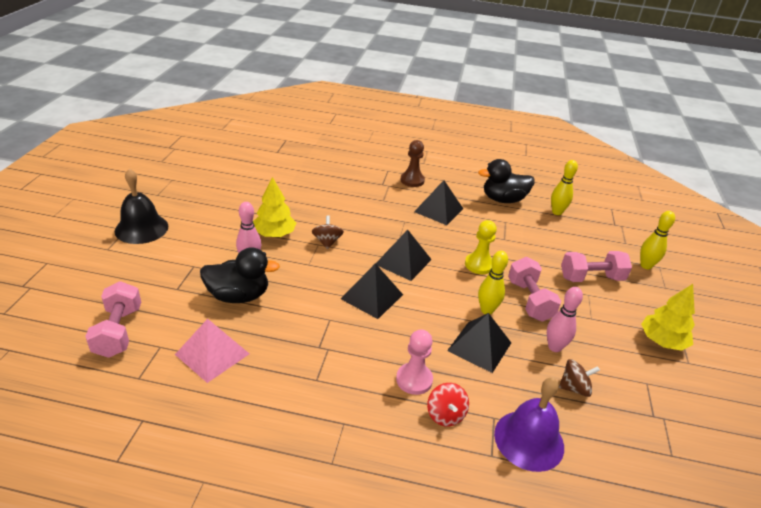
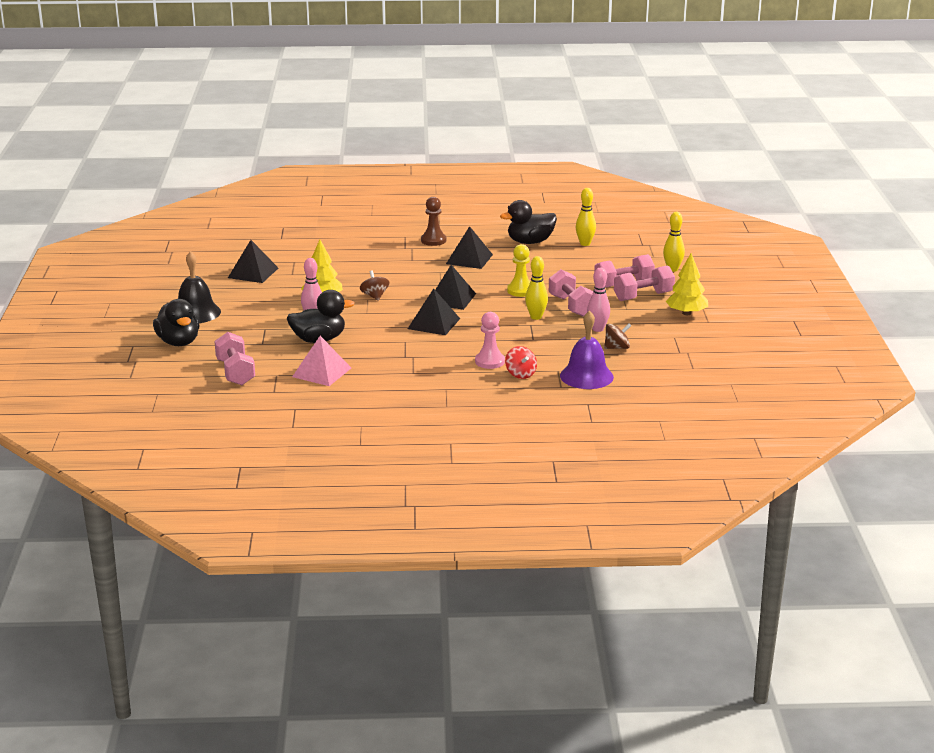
camera: 10 degrees left, 10 degrees down
(95, 268) = (178, 342): none -> black duck
(479, 346) = (536, 337): black pyramid -> black pyramid (253, 273)
(612, 302) = (643, 296): none -> pink dumbbell

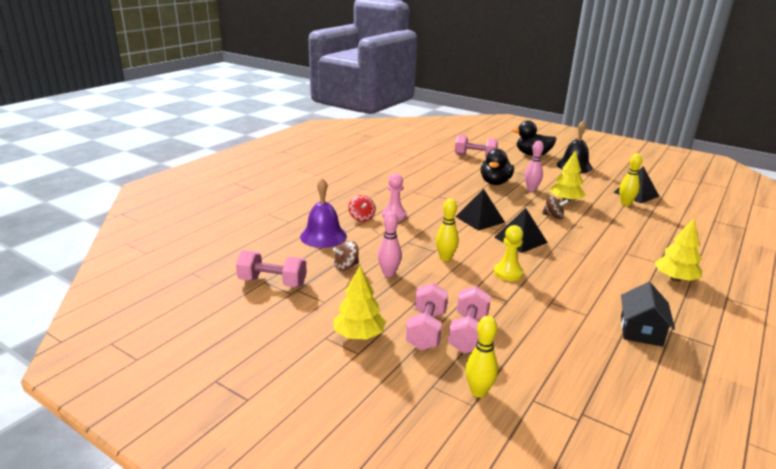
camera: 125 degrees right, 0 degrees up
(321, 372) = (447, 172): pink pyramid -> none
(433, 240) = (675, 279): brown pawn -> yellow tree
(469, 259) = (609, 278): black pyramid -> none
(520, 374) = (361, 218): red spinning top -> red spinning top turned 120 degrees counterclockwise
(530, 242) = (641, 330): black duck -> black house
(571, 306) = (448, 282): pink dumbbell -> pink dumbbell (272, 282)
(585, 244) = (613, 366): yellow bowling pin -> yellow bowling pin (625, 204)
(617, 347) = (346, 266): brown spinning top -> brown spinning top turned 45 degrees clockwise

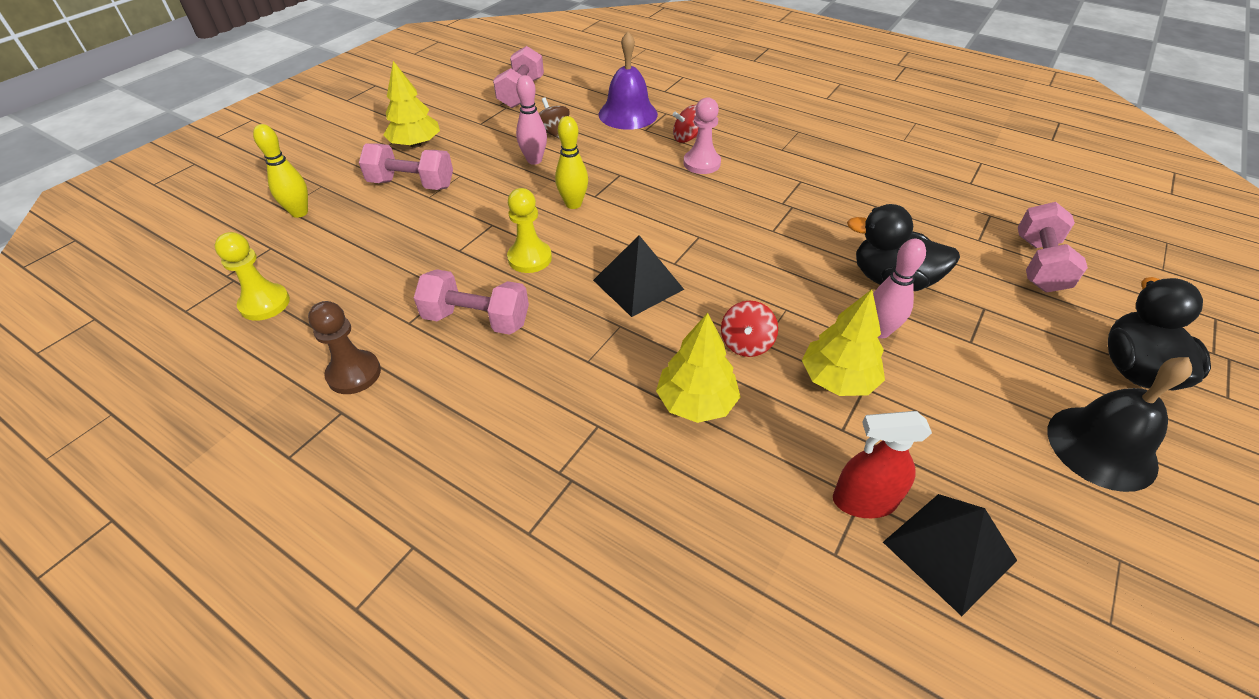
camera: 90 degrees right, 20 degrees up
(468, 333) = (397, 212): pink dumbbell -> pink dumbbell (477, 320)
(480, 219) = (709, 245): black pyramid -> none
(553, 216) = (746, 343): brown spinning top -> red spinning top
(601, 386) = (265, 304): none -> yellow pawn
(625, 204) = (864, 501): yellow bowling pin -> red spray bottle
(641, 330) = (354, 374): black house -> brown pawn
(675, 279) = (493, 478): yellow tree -> yellow tree (696, 402)

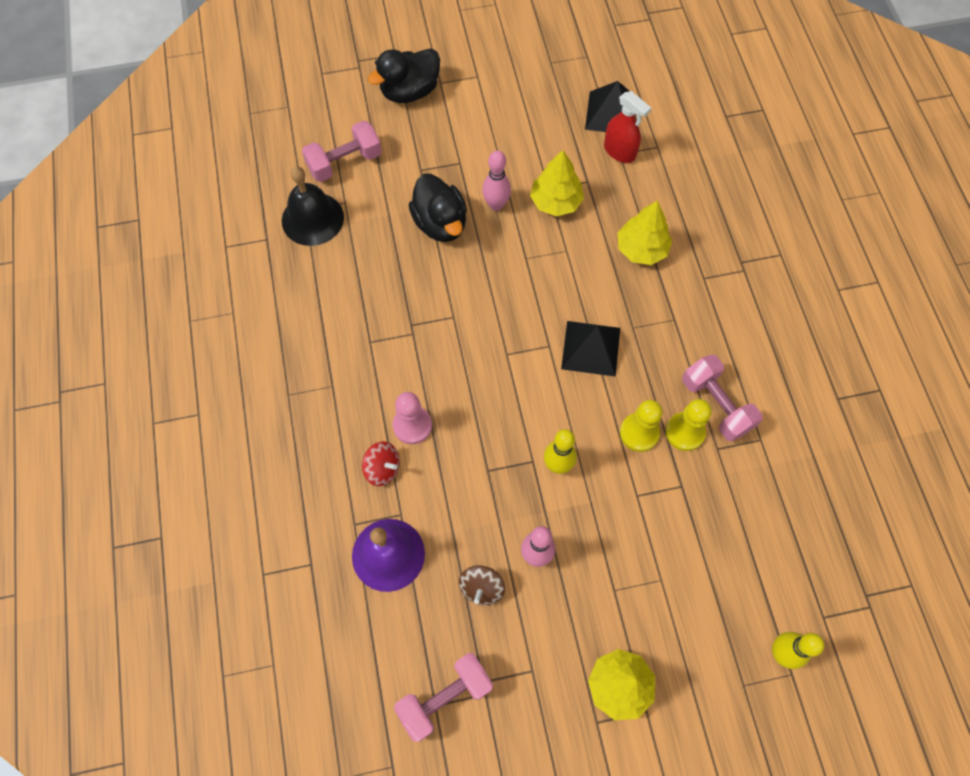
camera: 135 degrees left, 20 degrees up
(265, 304) = (851, 543): yellow pawn -> yellow pawn (685, 432)
(354, 374) = (817, 422): brown pawn -> none
(412, 184) = (664, 613): pink dumbbell -> none
(746, 343) = (576, 257): red spinning top -> none
(1101, 447) = (487, 87): black bell -> black bell (312, 219)

